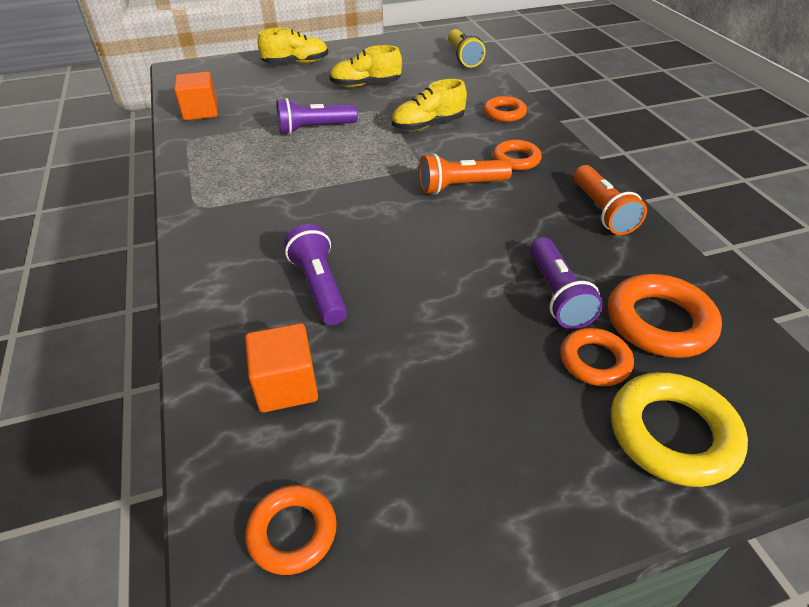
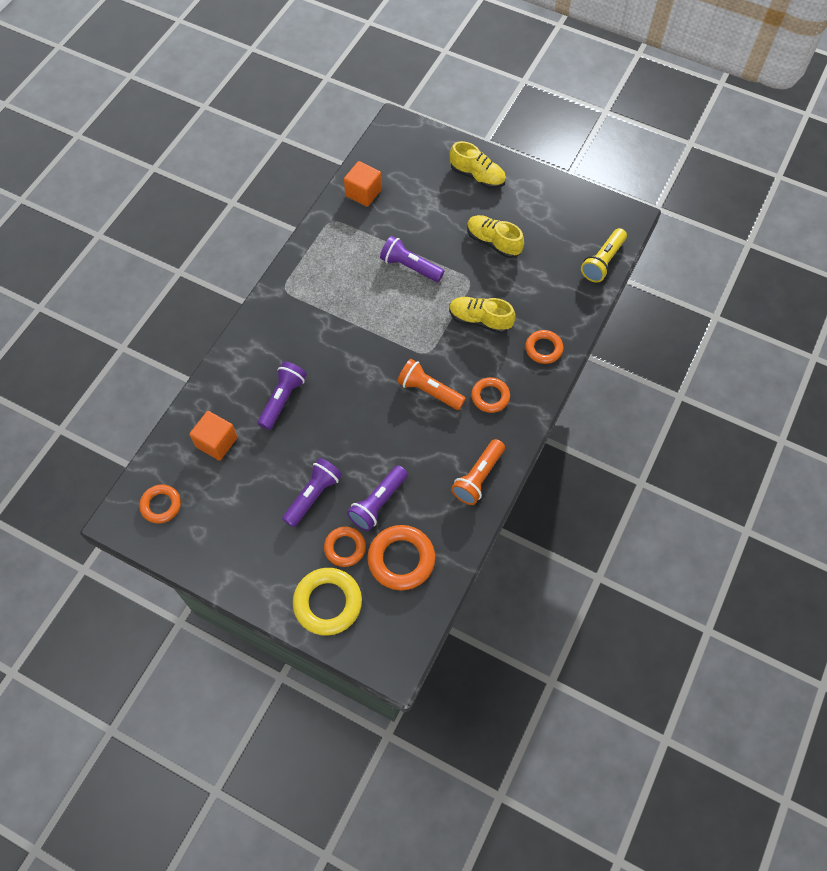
camera: 45 degrees right, 20 degrees up
(484, 342) = (313, 495): none -> purple flashlight

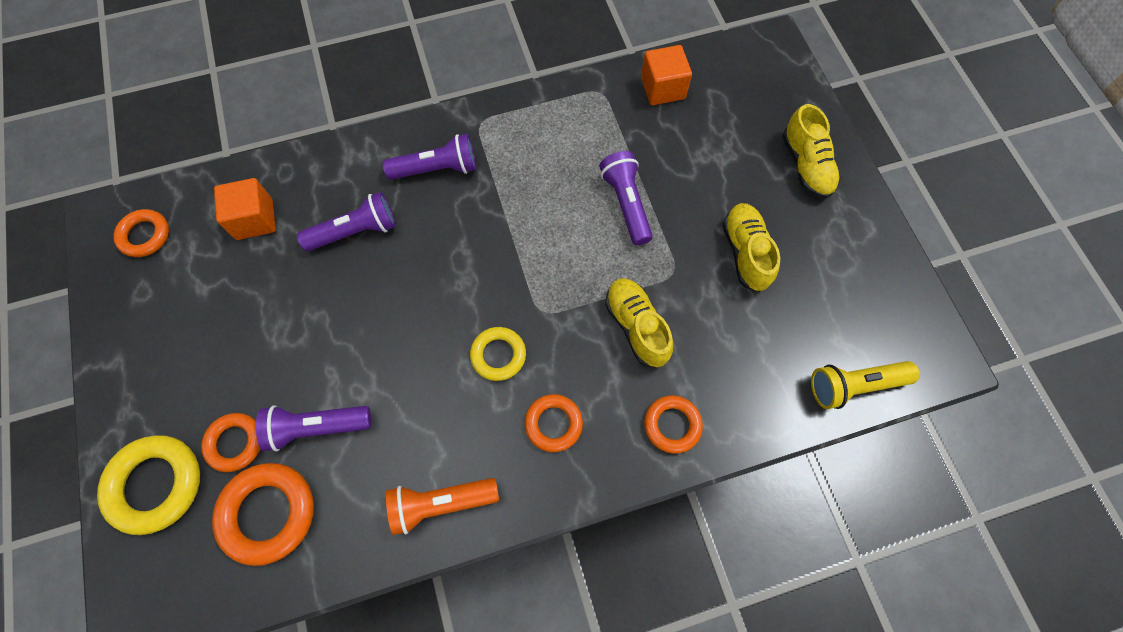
camera: 45 degrees right, 5 degrees up
(313, 495) = (270, 357): purple flashlight -> purple flashlight (437, 169)
(429, 391) = (498, 355): orange flashlight -> yellow ring

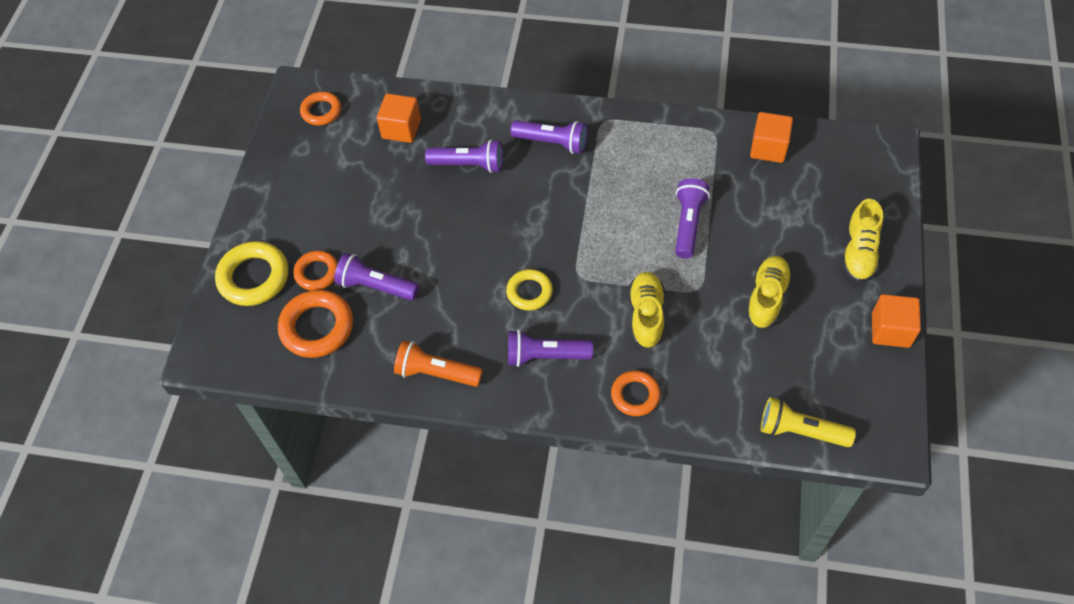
camera: 30 degrees right, 10 degrees down
(553, 424) = (545, 356): orange ring -> purple flashlight
(878, 235) = (890, 330): none -> orange cube

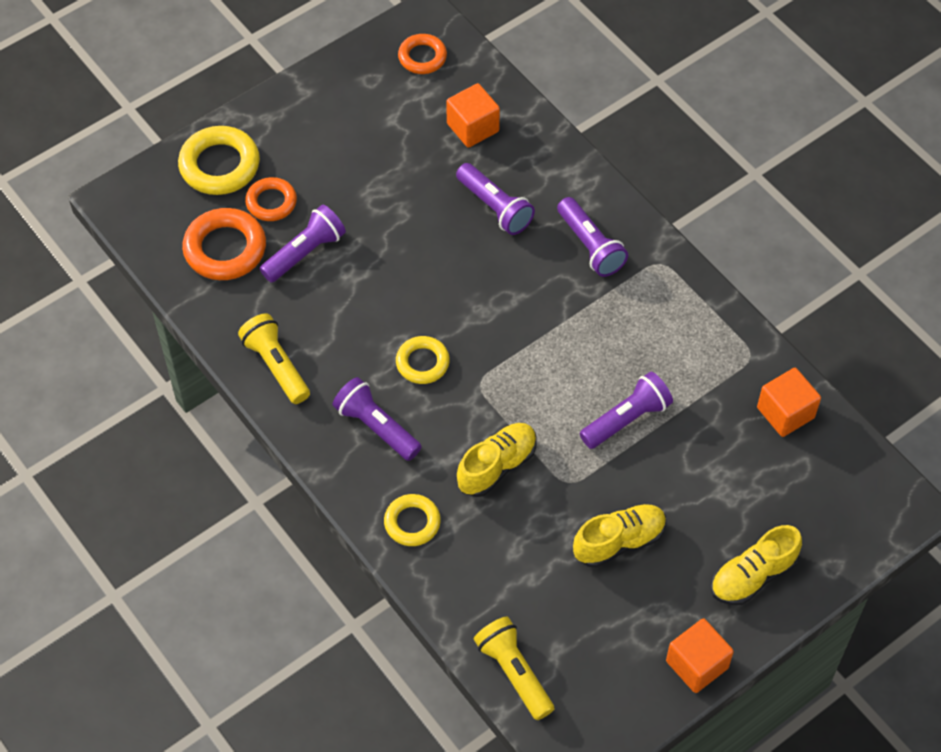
camera: 40 degrees right, 0 degrees up
(376, 286) = (305, 252): purple flashlight -> purple flashlight turned 75 degrees clockwise
(436, 373) = (276, 365): orange flashlight -> yellow flashlight
(635, 395) = (412, 522): orange ring -> yellow ring

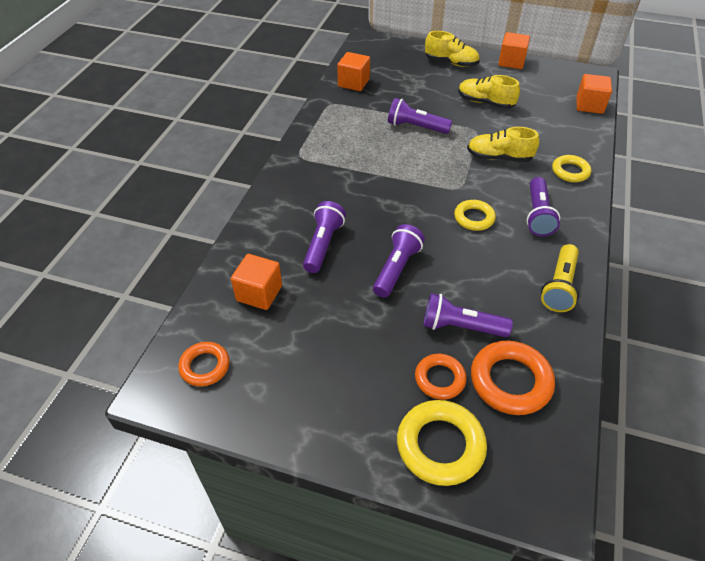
camera: 125 degrees left, 10 degrees down
(514, 672) = (589, 105): yellow flashlight -> orange cube
(590, 246) = (314, 188): purple flashlight -> purple flashlight (397, 268)

